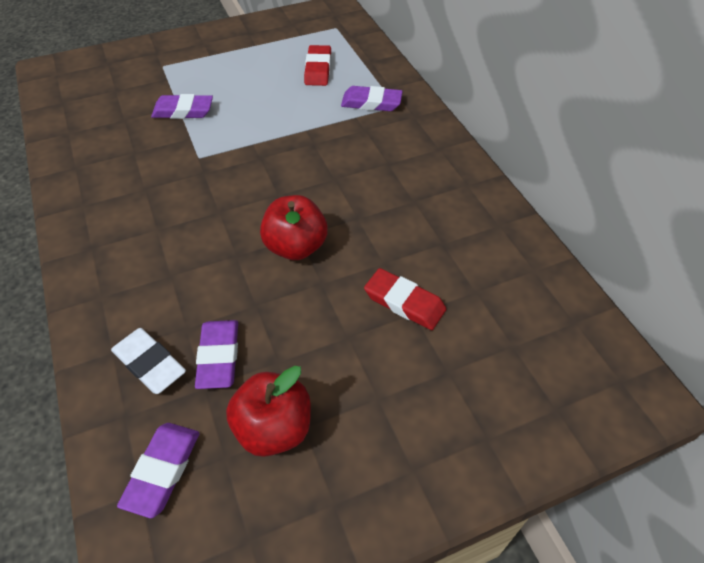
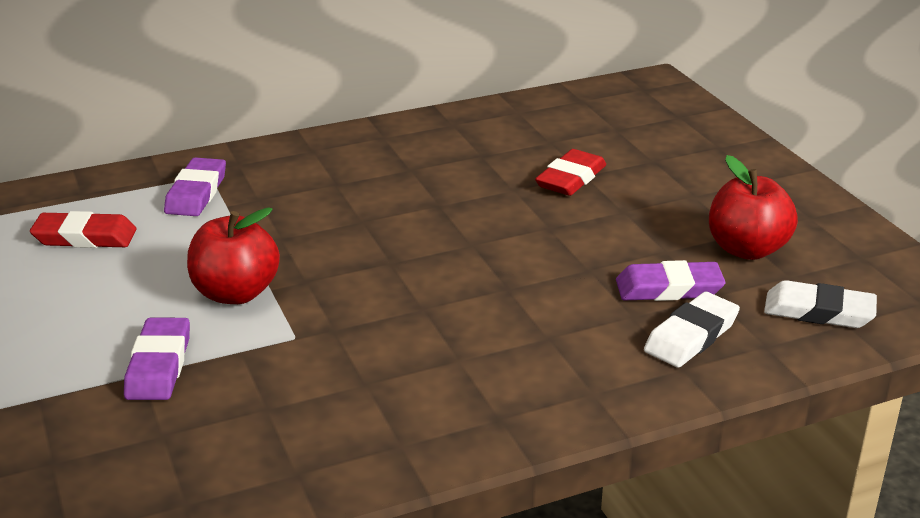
camera: 90 degrees left, 20 degrees down
(162, 470) = (818, 312): purple eraser -> white eraser
(295, 247) = (491, 245): red apple -> red apple (236, 293)

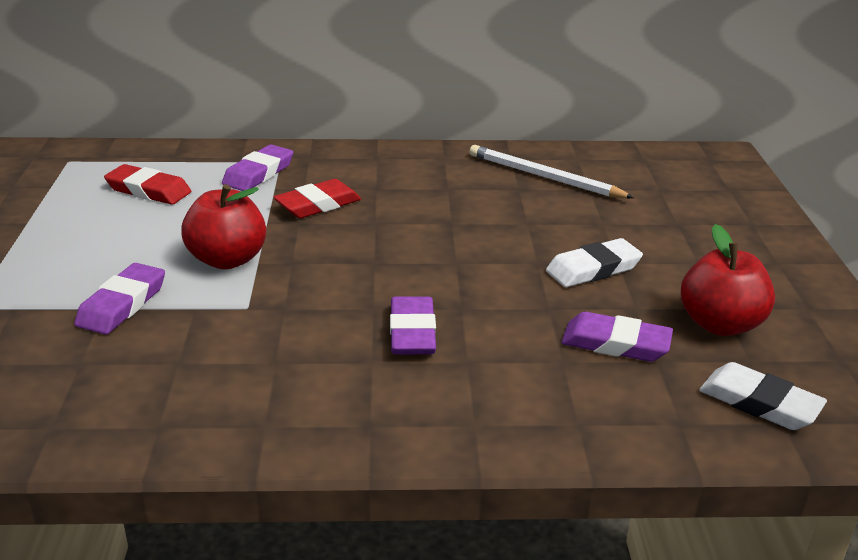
camera: 20 degrees right, 0 degrees up
(477, 322) = (412, 332): none -> purple eraser
(499, 138) = (544, 177): none -> white pencil
(570, 178) = (587, 224): red eraser -> red eraser (318, 204)
(691, 336) = (608, 395): white eraser -> white eraser (593, 269)

